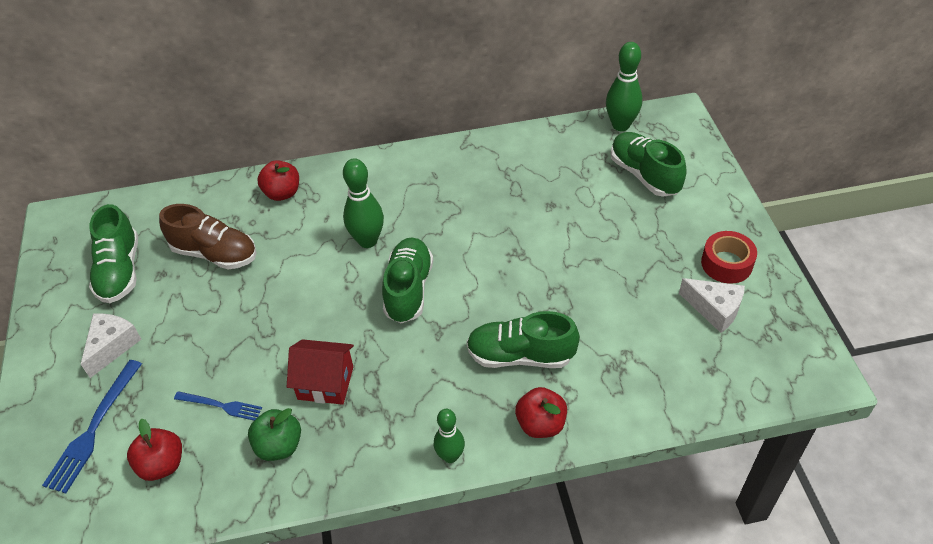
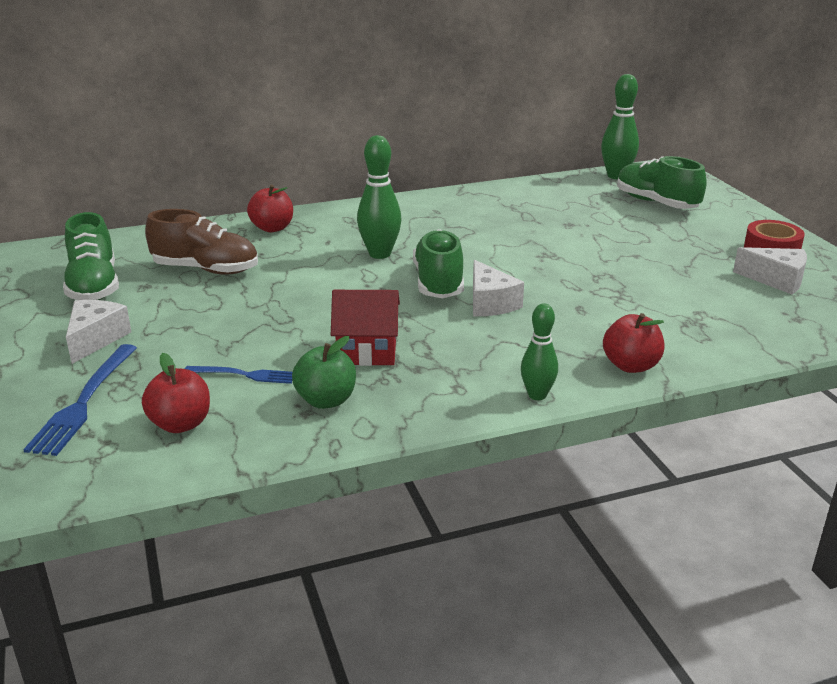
camera: 10 degrees left, 20 degrees down
(445, 323) = (490, 303): none -> white cheese
(520, 355) = (584, 320): green shoe -> none

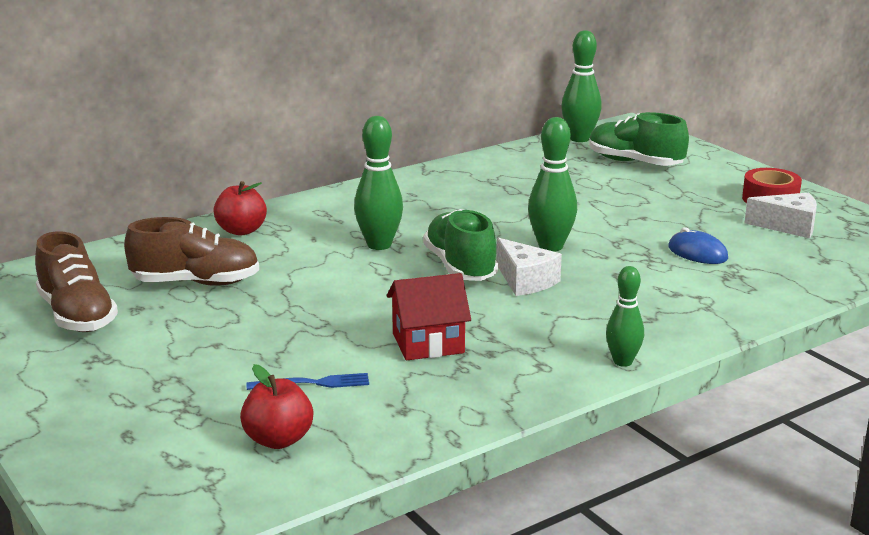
camera: 15 degrees left, 5 degrees down
(84, 402) = (155, 434): blue fork -> none
(94, 286) = (77, 315): green shoe -> brown shoe
(95, 339) = (120, 370): white cheese -> none
(326, 400) = (416, 396): green apple -> none
(532, 273) = (550, 246): none -> green bowling pin
(631, 366) = (696, 323): red apple -> none
(670, 296) = (697, 253): none -> blue mouse

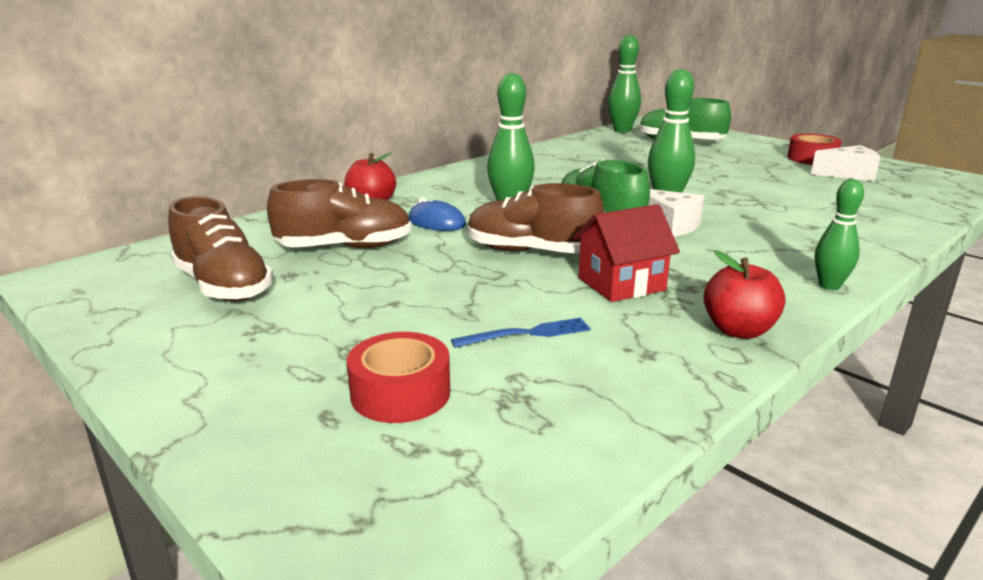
camera: 10 degrees left, 0 degrees up
(187, 422) = (400, 393): none -> red tape
(278, 440) = (526, 403): red apple -> red apple (738, 330)
(367, 301) = (531, 252): none -> brown shoe
(697, 253) = (797, 196): blue mouse -> blue mouse (436, 222)

